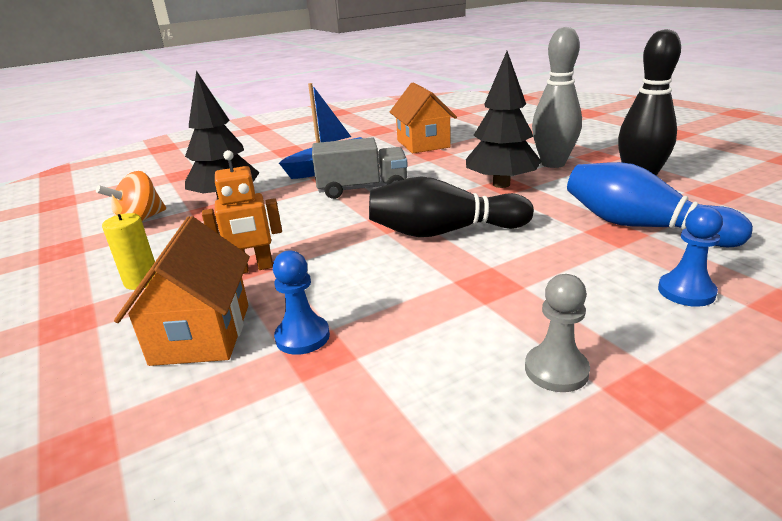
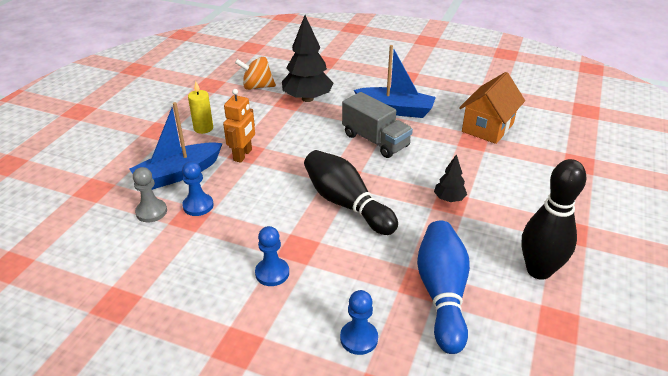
camera: 50 degrees right, 10 degrees up
(202, 333) = (178, 174): orange house -> blue boat
(253, 268) = (243, 155): orange robot -> orange robot turned 105 degrees counterclockwise
(501, 184) = (449, 199): black tree -> black tree, size x0.51
(518, 316) = (272, 273): none -> blue pawn
(553, 164) = (522, 210): grey bowling pin -> none
(556, 370) = (232, 304): grey pawn -> grey pawn (151, 212)

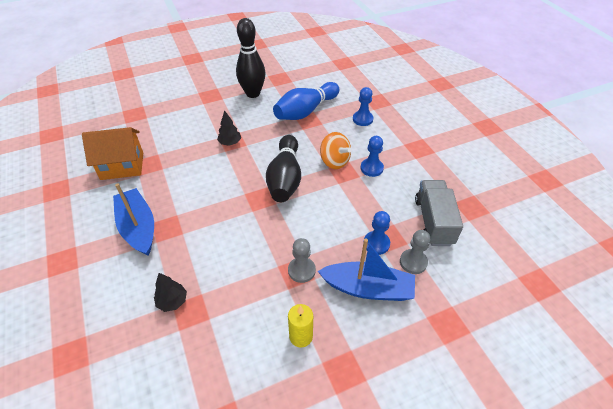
camera: 135 degrees left, 10 degrees up
(243, 155) = (301, 270): orange robot -> grey pawn
(257, 87) = (186, 368): orange spinning top -> orange spinning top (334, 161)
(307, 98) = (172, 301): black tree -> black tree, size x0.51
(375, 140) = (199, 210): grey truck -> grey truck (433, 221)

